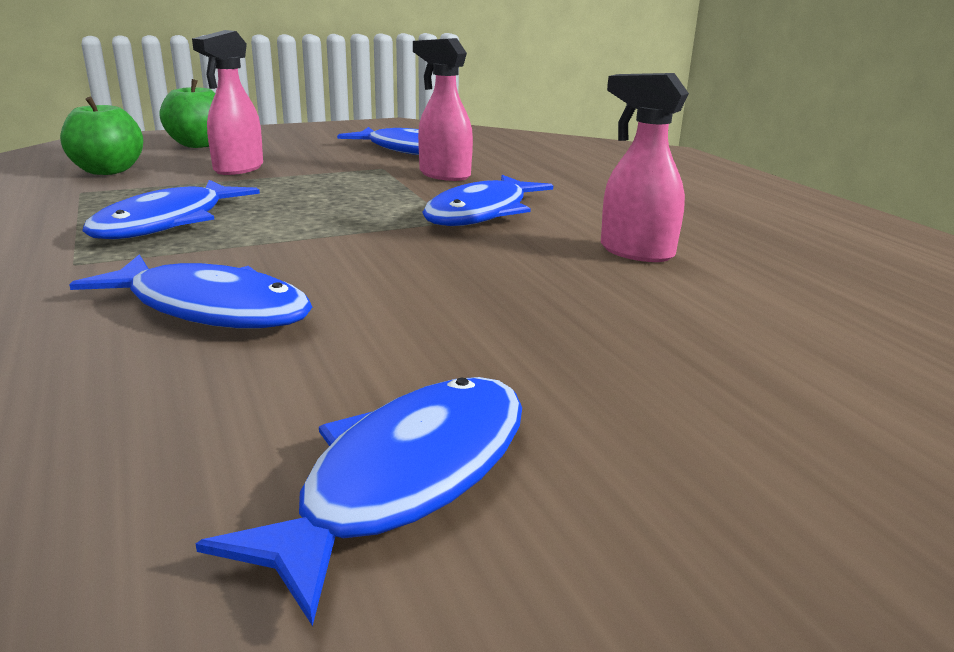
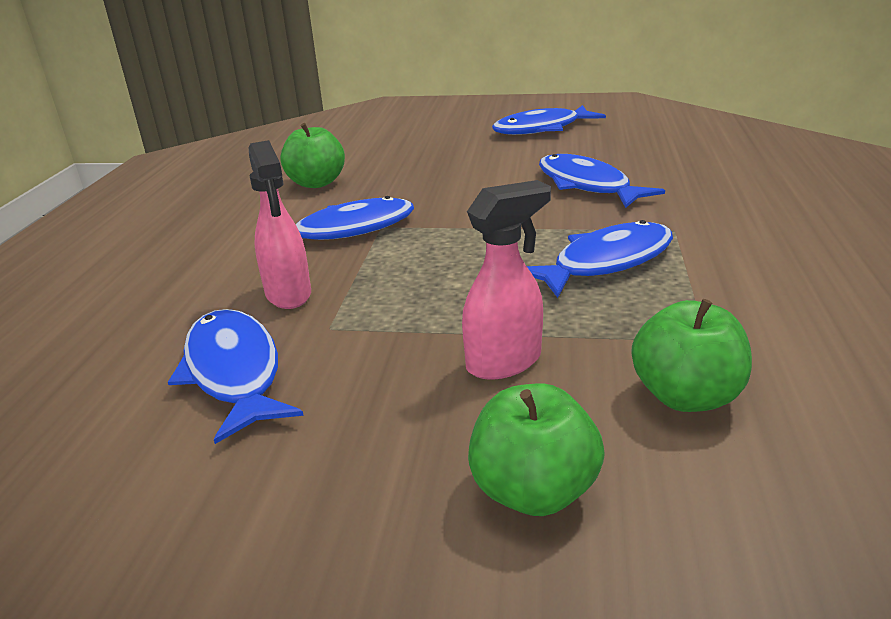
camera: 145 degrees left, 5 degrees up
(635, 252) = (316, 183): pink spray bottle -> green apple

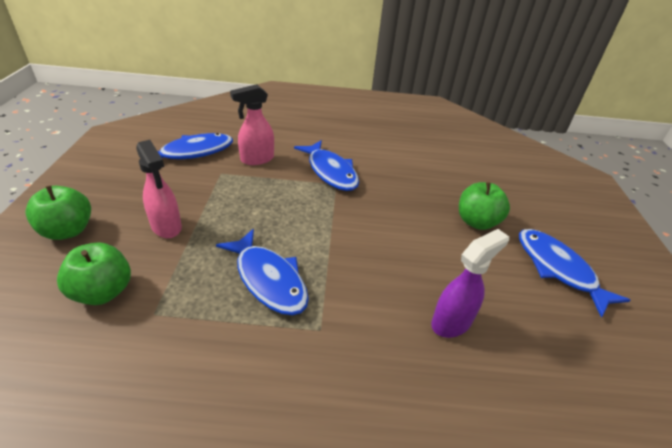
camera: 80 degrees right, 10 degrees up
(316, 183) = (403, 157): green apple -> green apple (476, 222)
(587, 185) = (413, 285): blue fish -> none
(632, 171) = (452, 322): none -> purple spray bottle

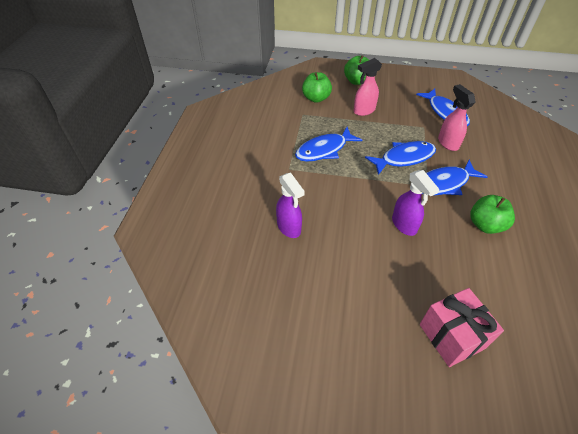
camera: 100 degrees right, 10 degrees up
(405, 208) = (404, 225): none -> purple spray bottle
(476, 222) = (394, 273): green apple -> green apple (485, 225)
(524, 194) = (451, 336): none -> pink gift
(558, 269) = (338, 317): blue fish -> blue fish (404, 158)

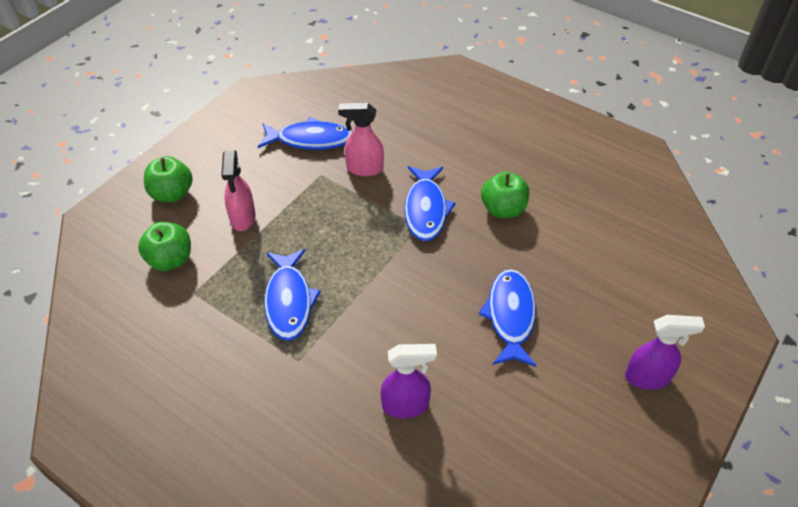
camera: 65 degrees left, 0 degrees up
(404, 158) = (362, 224): blue fish -> blue fish (510, 316)
(404, 225) = (466, 281): purple spray bottle -> purple spray bottle (648, 377)
(451, 336) = (620, 317): pink gift -> none

